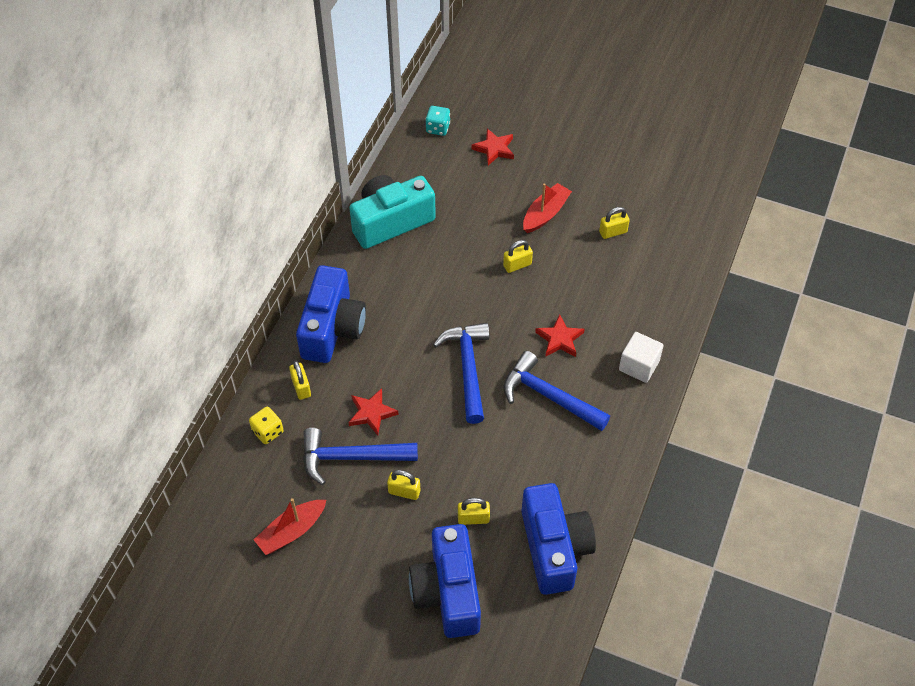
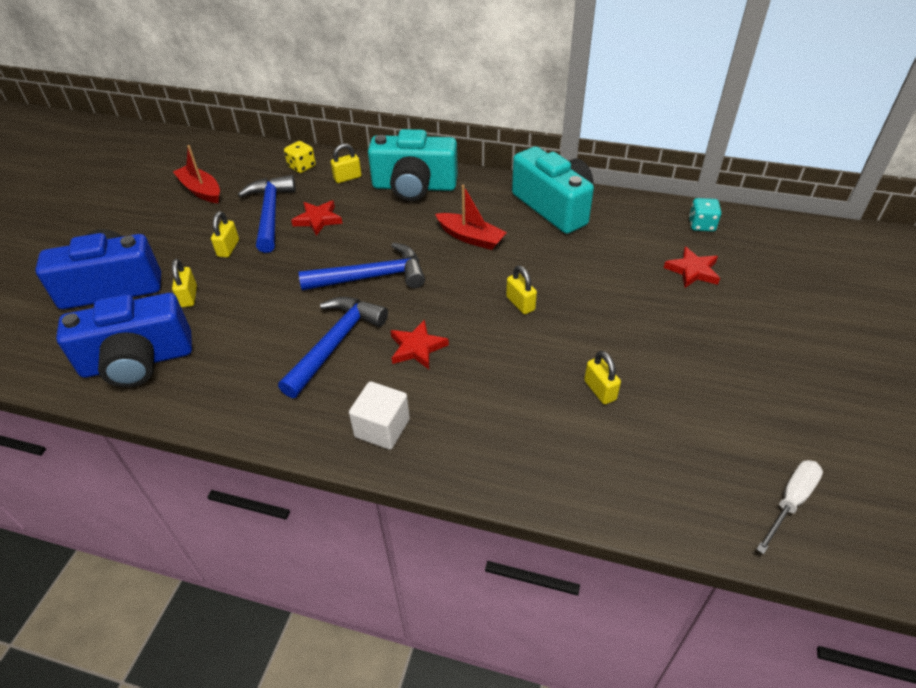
camera: 85 degrees right, 10 degrees down
(332, 328) = (414, 186): blue camera -> turquoise camera
(545, 214) = (607, 322): red boat -> red boat (471, 237)
(705, 159) = (790, 502): none -> white screwdriver

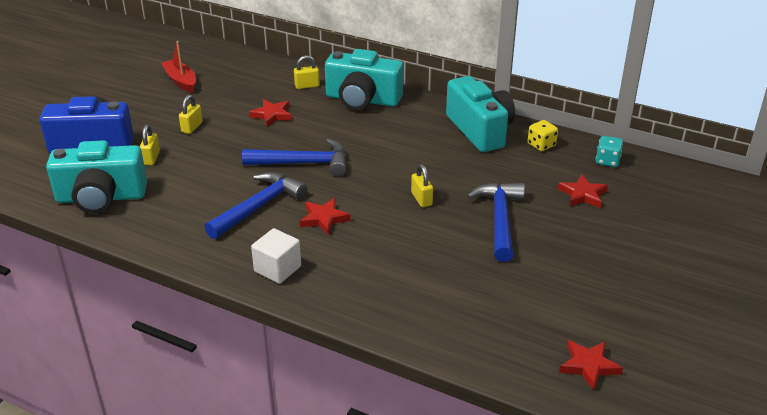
camera: 10 degrees right, 10 degrees down
(138, 361) = (101, 197): blue camera -> turquoise camera
(270, 213) = (233, 105): blue hammer -> blue hammer (500, 220)
(302, 167) = (270, 72): yellow dice -> yellow dice (541, 145)
(471, 237) = (397, 145): red boat -> none
(600, 390) = (463, 269): yellow padlock -> none
(790, 502) = (588, 366): white screwdriver -> red star

